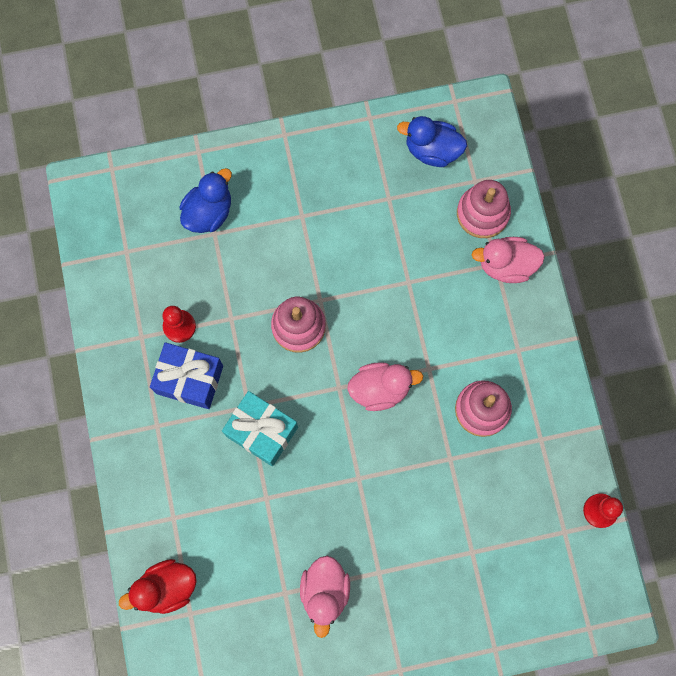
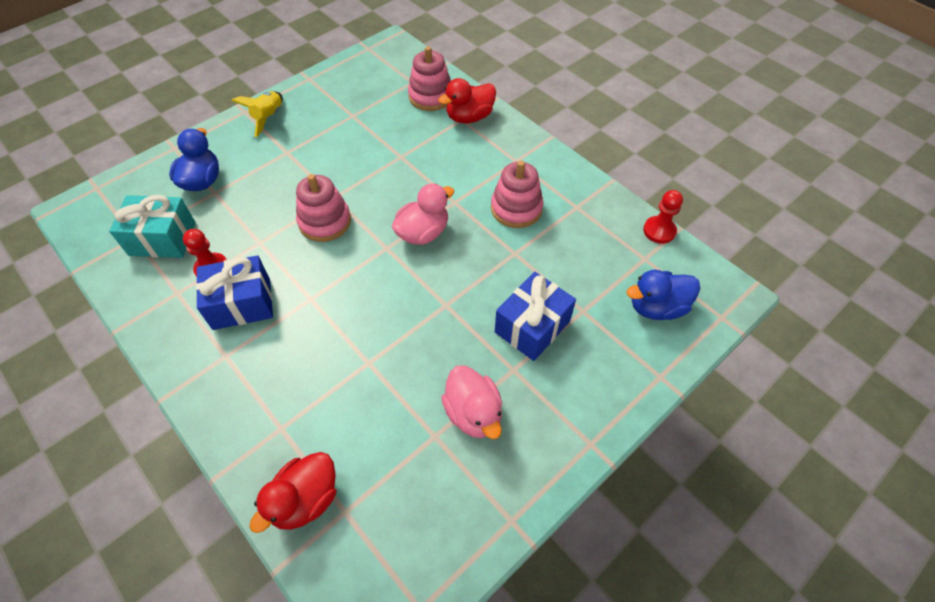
camera: 30 degrees left, 20 degrees down
(262, 431) = (334, 311): turquoise gift -> turquoise gift (162, 239)
(304, 157) = (269, 118): none -> yellow rocket
(419, 542) = (532, 327): none -> blue gift
(432, 150) = (368, 78): blue duck -> blue duck (657, 307)
(506, 265) = (469, 117): pink duck -> red duck

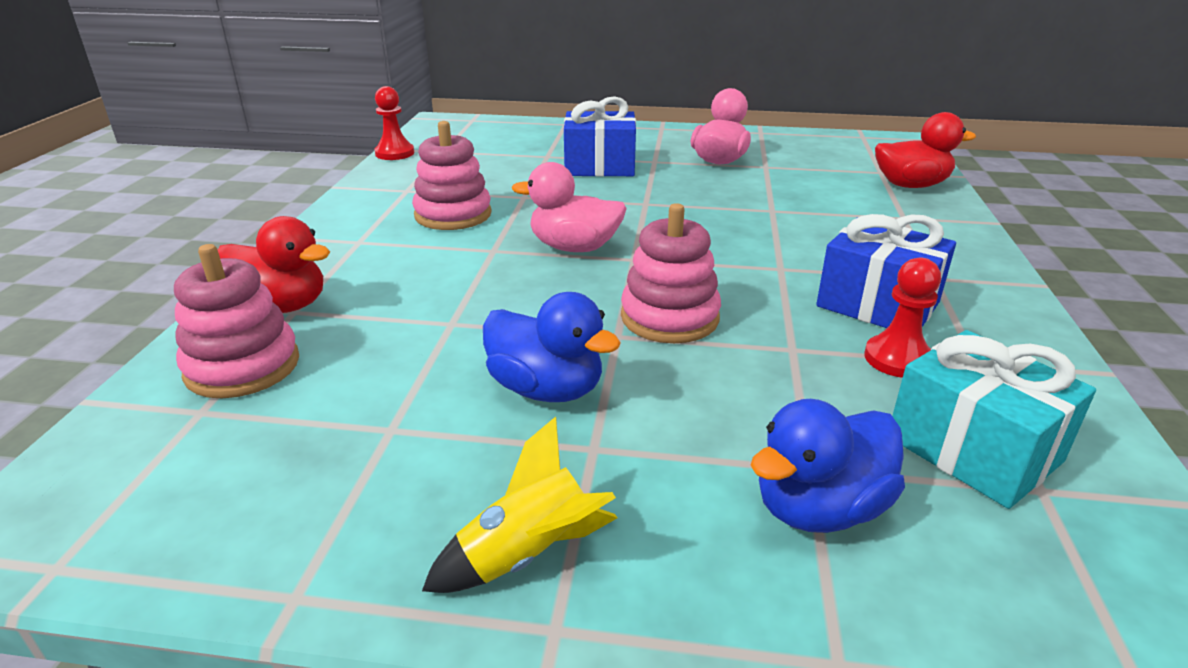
camera: 130 degrees left, 25 degrees down
(657, 307) = (497, 136): blue duck -> blue duck (546, 389)

